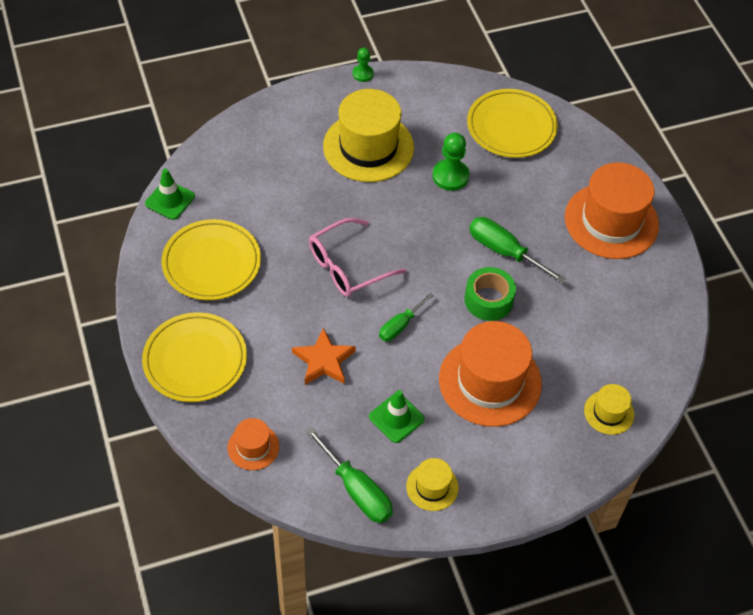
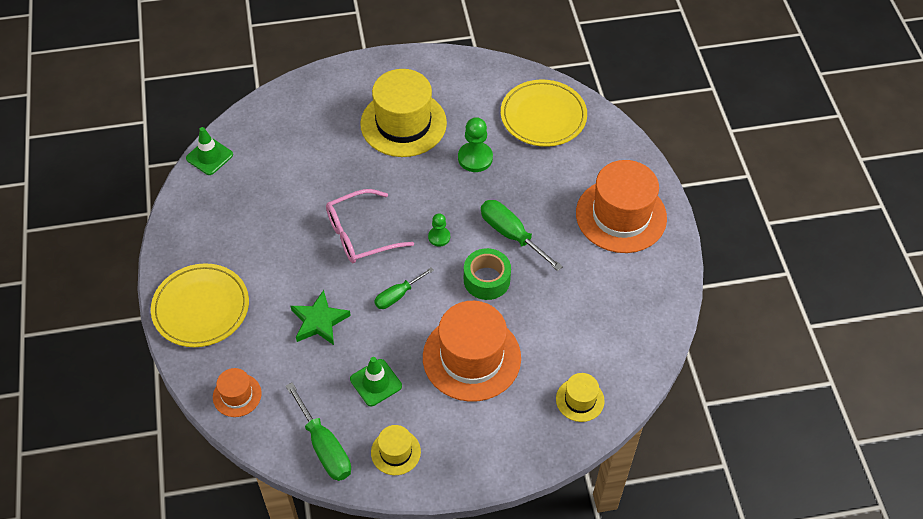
camera: 10 degrees right, 0 degrees up
(211, 263) = (235, 219): yellow plate -> none
(324, 361) = (319, 321): orange star -> green star
(363, 74) = (413, 54): green pawn -> green pawn (439, 237)

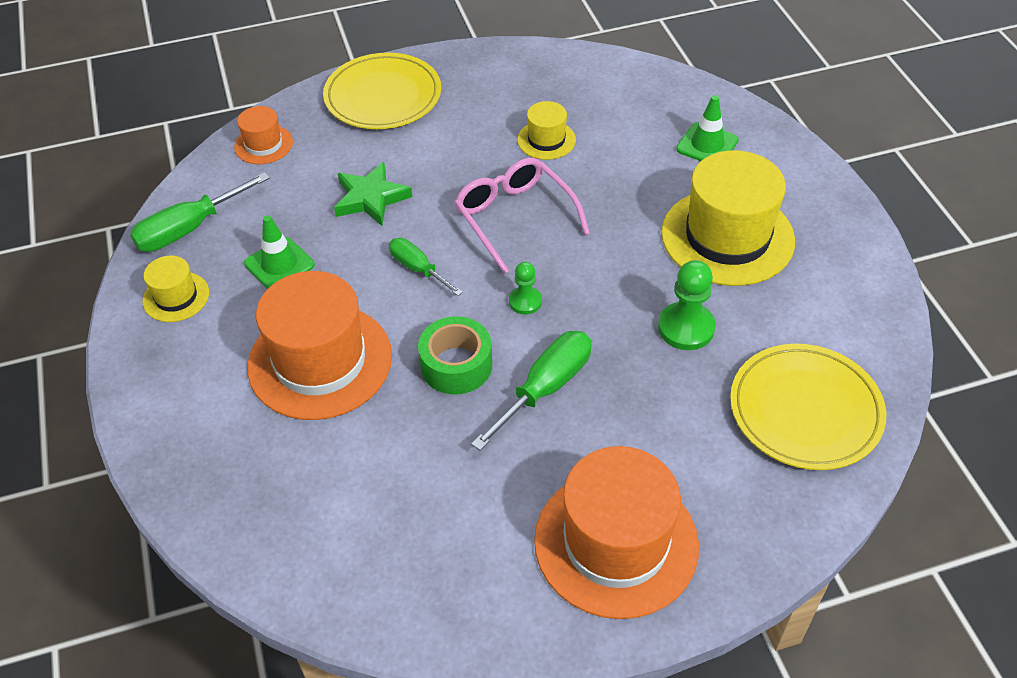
camera: 85 degrees right, 5 degrees down
(209, 156) = (610, 64): green traffic cone -> green traffic cone (707, 145)
(580, 400) = (247, 503): yellow hat -> yellow hat (546, 140)

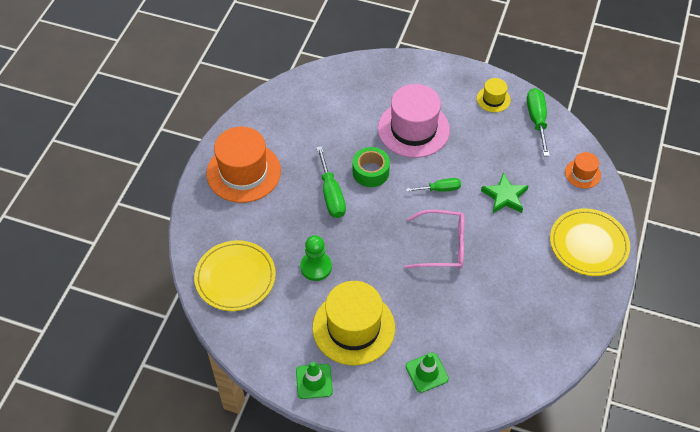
camera: 125 degrees right, 5 degrees up
(279, 264) = (485, 141): green traffic cone -> green traffic cone (314, 381)
(320, 361) = (413, 129): orange hat -> pink hat
(525, 301) = (385, 217): green pawn -> none
(546, 140) = (492, 297): yellow hat -> none

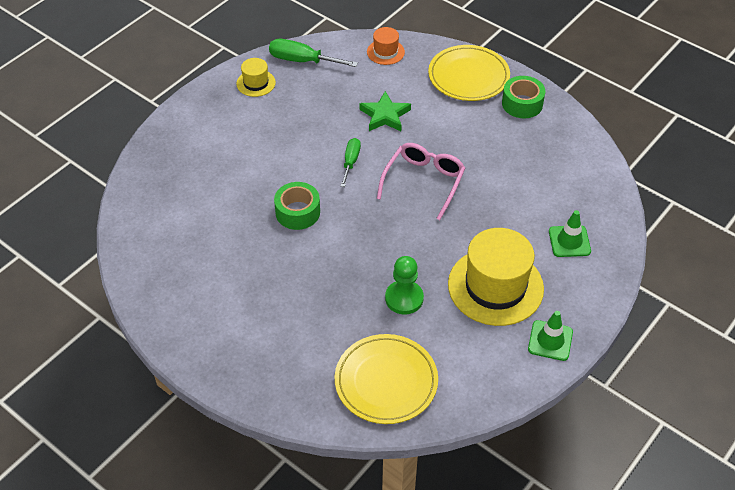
camera: 70 degrees left, 5 degrees down
(243, 172) = (233, 333): orange hat -> none
(331, 195) = (311, 256): green screwdriver -> none
(413, 129) = (258, 158): pink hat -> none
(577, 296) = (522, 104): none -> green tape

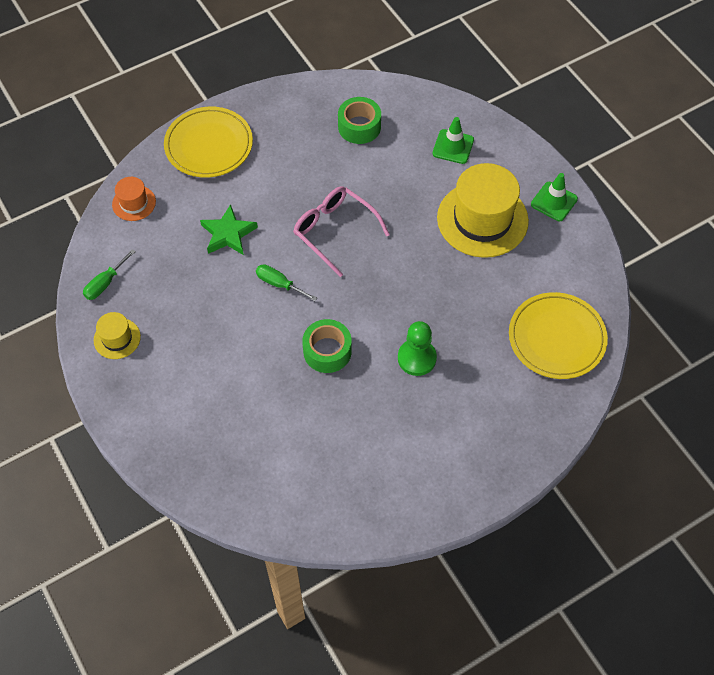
camera: 70 degrees left, 10 degrees up
(302, 61) = (105, 283): green screwdriver -> green screwdriver, size x0.64
(404, 298) = (470, 294): green pawn -> green pawn (417, 358)
(522, 104) = (269, 117): green tape -> green tape (359, 127)

